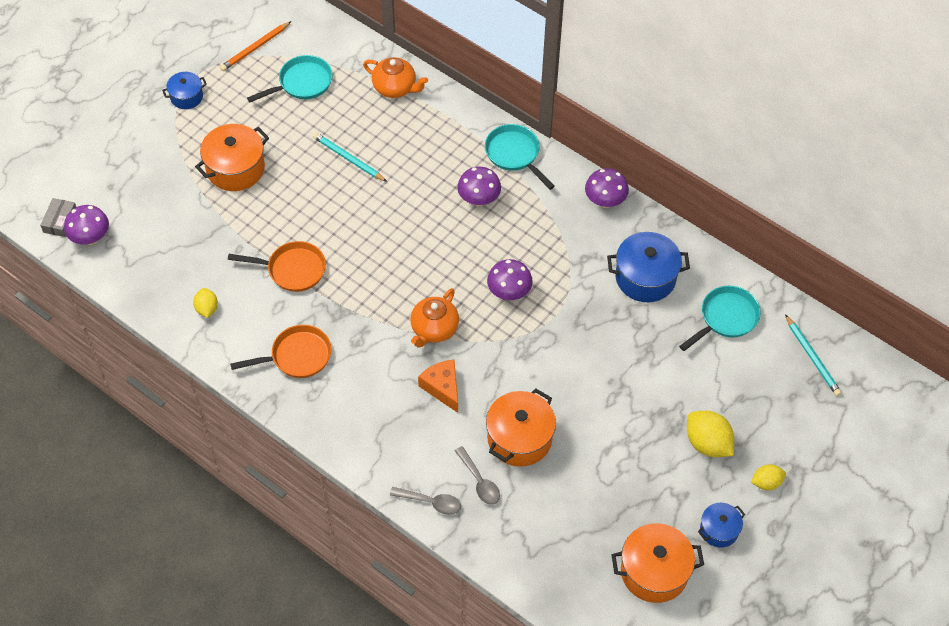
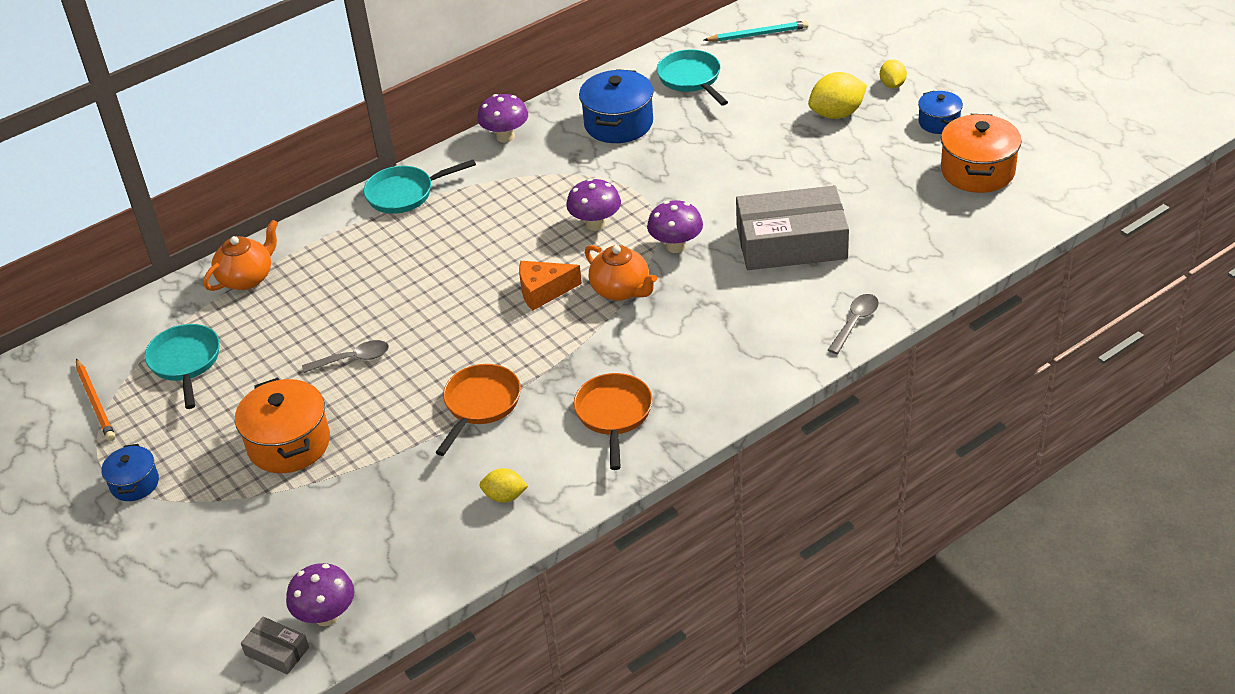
camera: 70 degrees left, 15 degrees down
(348, 159) = (334, 333): turquoise pencil -> none
(442, 388) = (705, 293): orange cheese -> orange cheese (543, 291)
(479, 199) = (454, 230): purple mushroom -> purple mushroom (676, 246)
(479, 481) = (838, 280): grey spoon -> grey spoon (353, 359)
(519, 438) = (791, 242): orange pot -> grey box

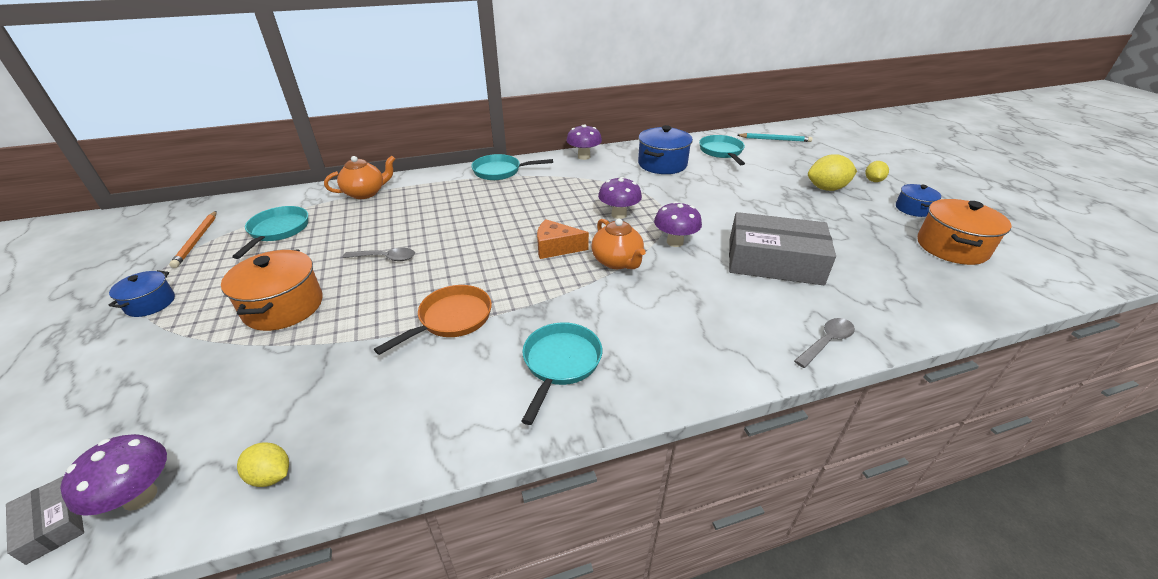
camera: 15 degrees right, 5 degrees down
(505, 496) = (411, 415): yellow lemon -> yellow lemon (271, 475)
(614, 415) = (560, 363): orange pan -> turquoise pan

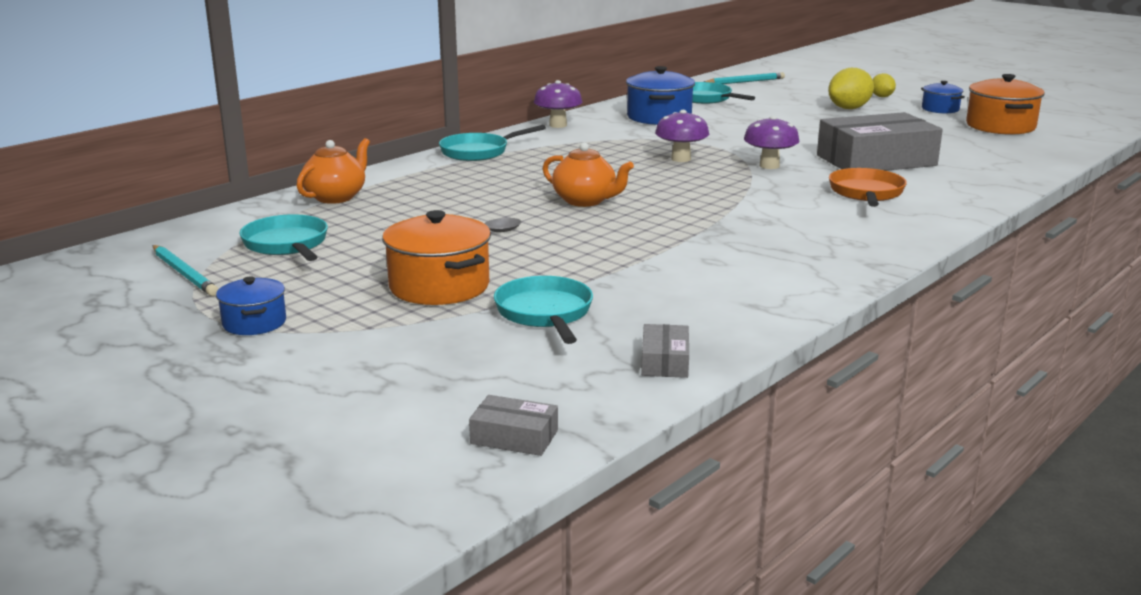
camera: 30 degrees left, 15 degrees down
(140, 496) = (565, 403): purple mushroom -> none
(197, 240) = (184, 273): orange pencil -> turquoise pencil
(271, 475) = (665, 361): yellow lemon -> grey box
(451, 319) = (646, 252): orange pan -> orange pan (866, 193)
(556, 248) = (659, 191): orange cheese -> none
(560, 363) = (797, 251): turquoise pan -> turquoise pan (545, 313)
(617, 262) = (737, 188): orange teapot -> orange teapot (585, 201)
(826, 342) = (983, 193): grey spoon -> none

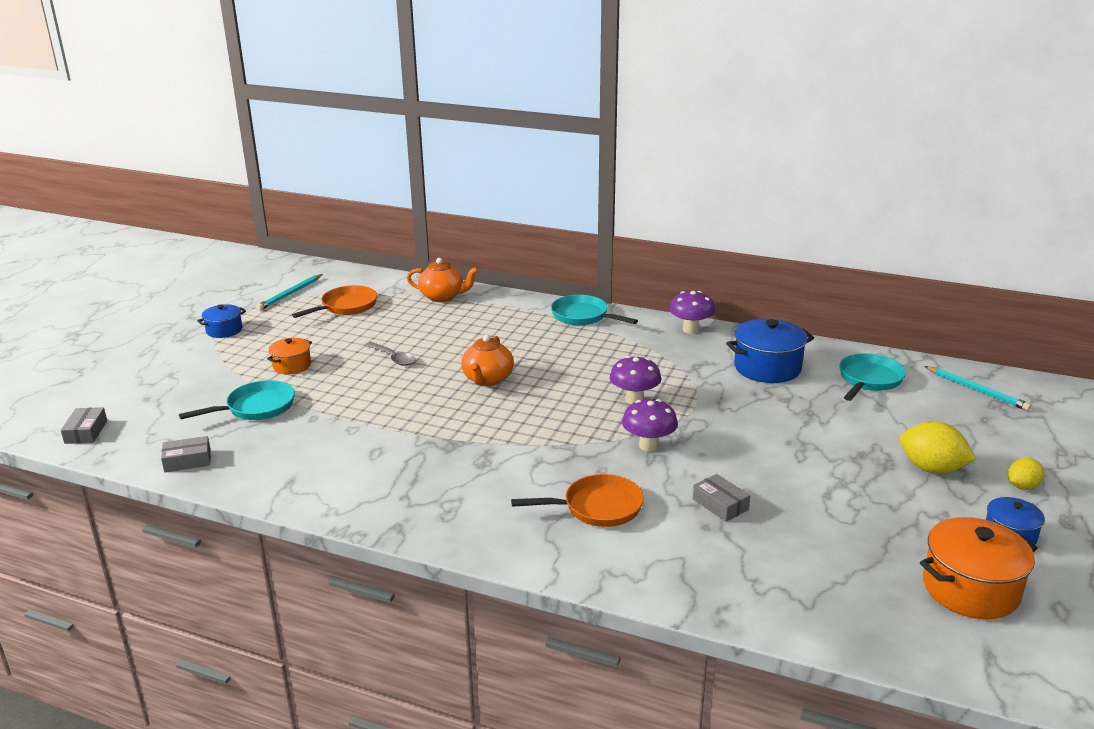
camera: 70 degrees right, 5 degrees up
(287, 245) = (346, 306): turquoise pan -> orange pan
(439, 286) = (292, 366): orange pot -> orange pot, size x0.58
(876, 160) = (720, 504): grey box -> grey box, size x0.43

